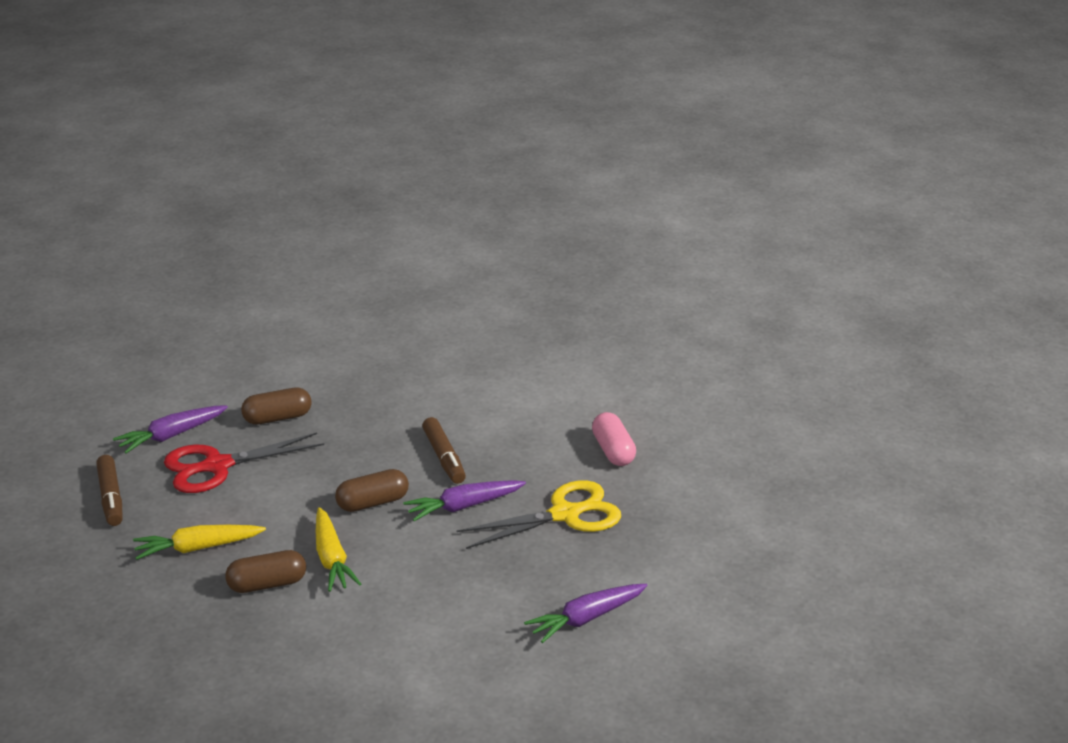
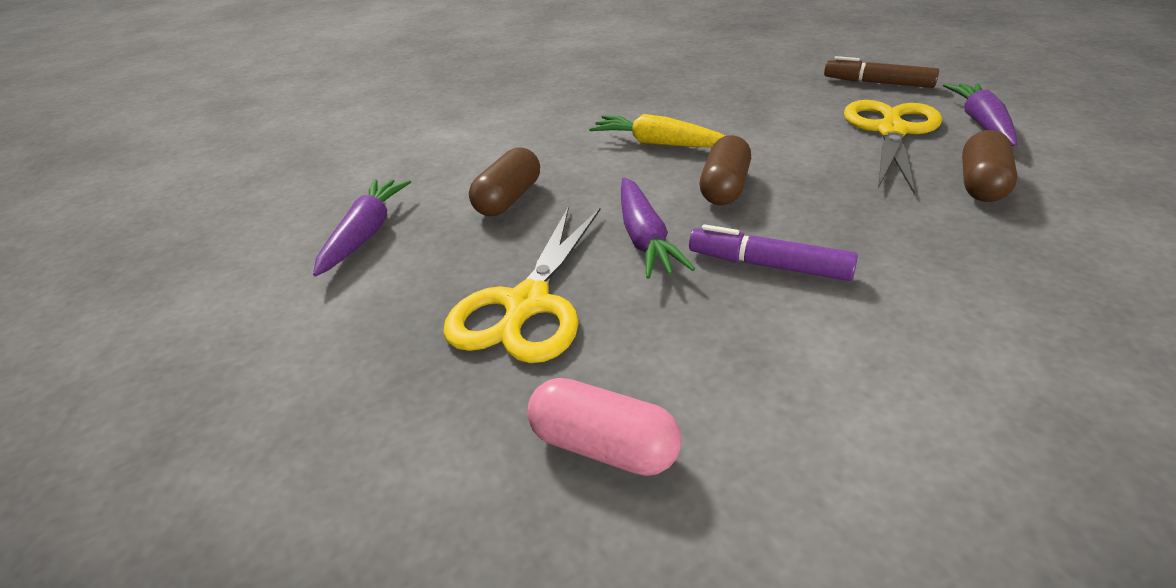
camera: 135 degrees right, 5 degrees up
(197, 548) = (753, 98): yellow carrot -> none
(217, 466) = (891, 131): red scissors -> yellow scissors
(267, 584) = (663, 112): brown capsule -> brown capsule (508, 199)
(444, 457) = (768, 265): brown marker -> purple marker
(464, 506) = (644, 238): purple carrot -> purple carrot turned 150 degrees clockwise

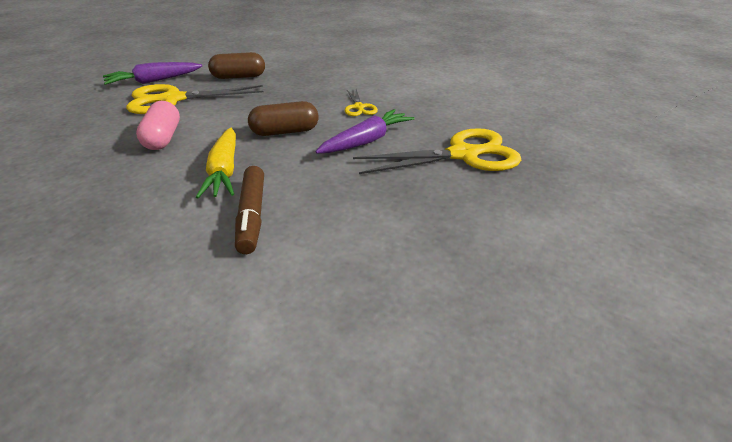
camera: 125 degrees left, 0 degrees up
(365, 234) = (486, 260): purple carrot -> none
(508, 199) = (366, 208): brown capsule -> none
(603, 446) = (508, 113): pink capsule -> pink capsule (163, 138)
(768, 265) = (359, 107): purple marker -> yellow scissors
(877, 83) = (73, 112): brown marker -> brown marker (252, 215)

